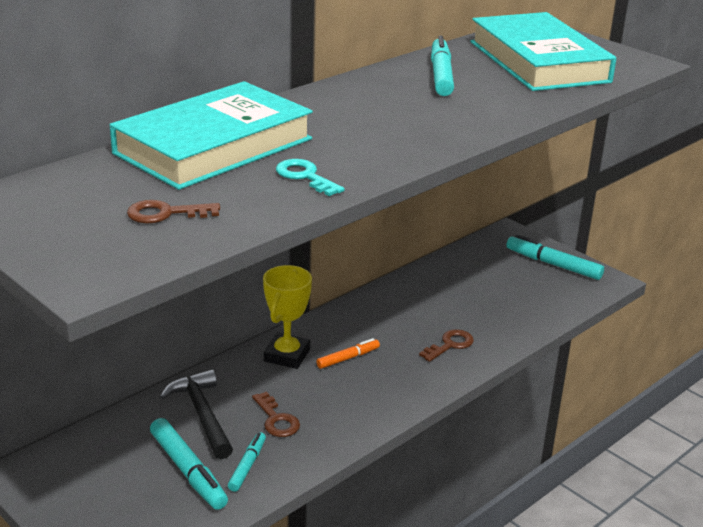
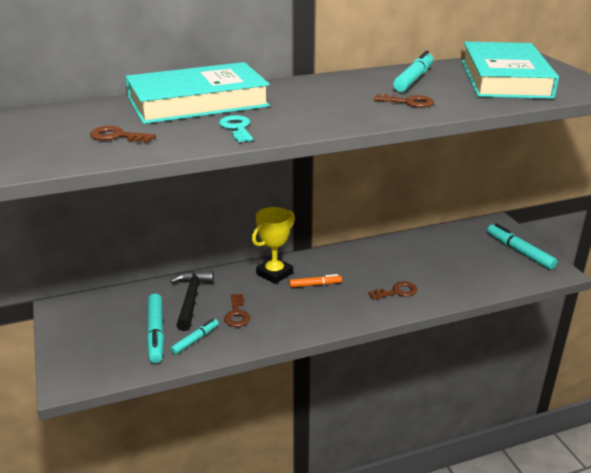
camera: 25 degrees right, 0 degrees up
(466, 109) = (408, 102): none -> brown key

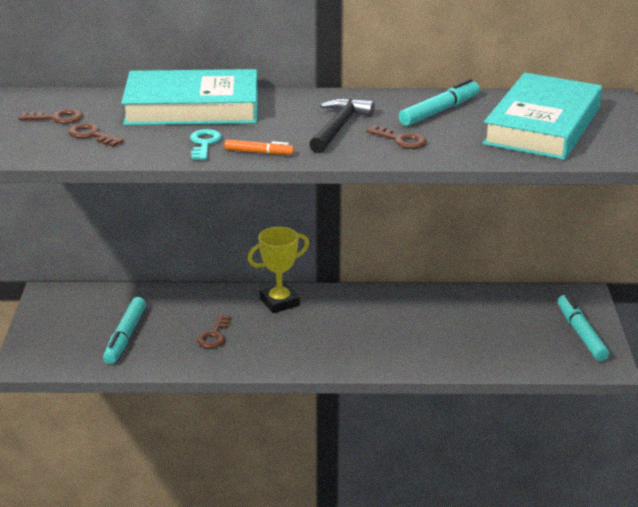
camera: 20 degrees right, 0 degrees up
(191, 299) = (178, 311): black hammer -> black hammer (339, 127)
(195, 340) = (159, 351): turquoise marker -> none
(315, 285) = (315, 323): orange marker -> orange marker (259, 152)
(397, 292) = (398, 348): brown key -> brown key (56, 118)

